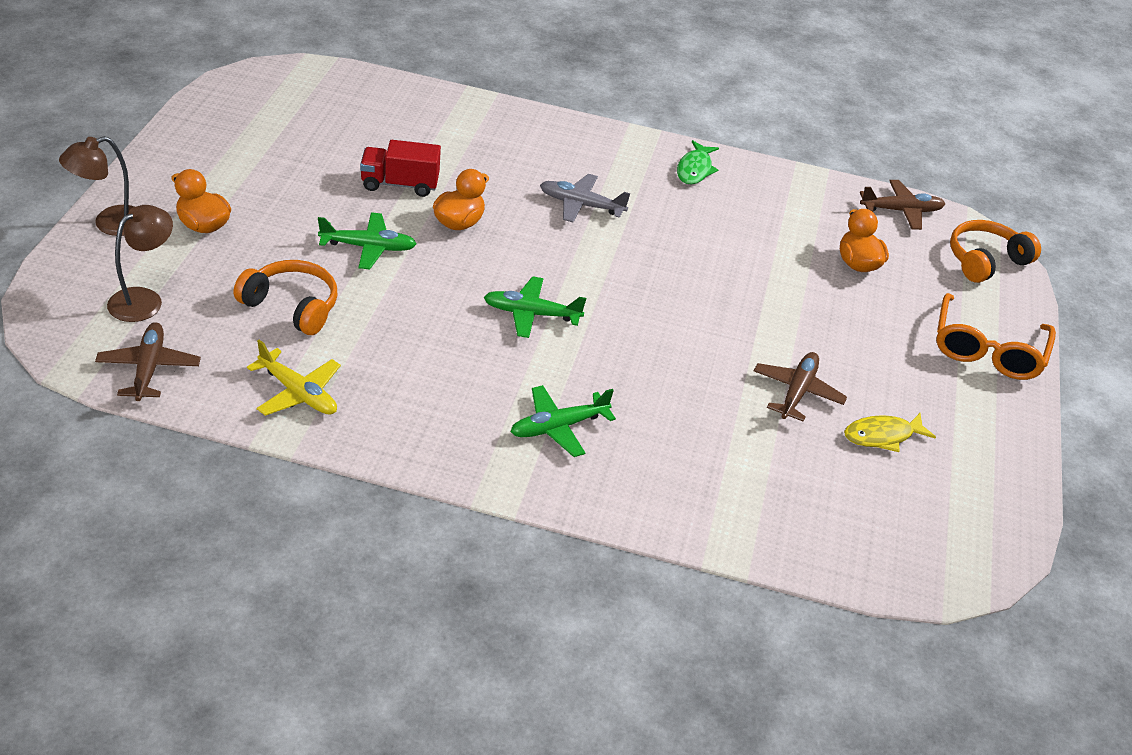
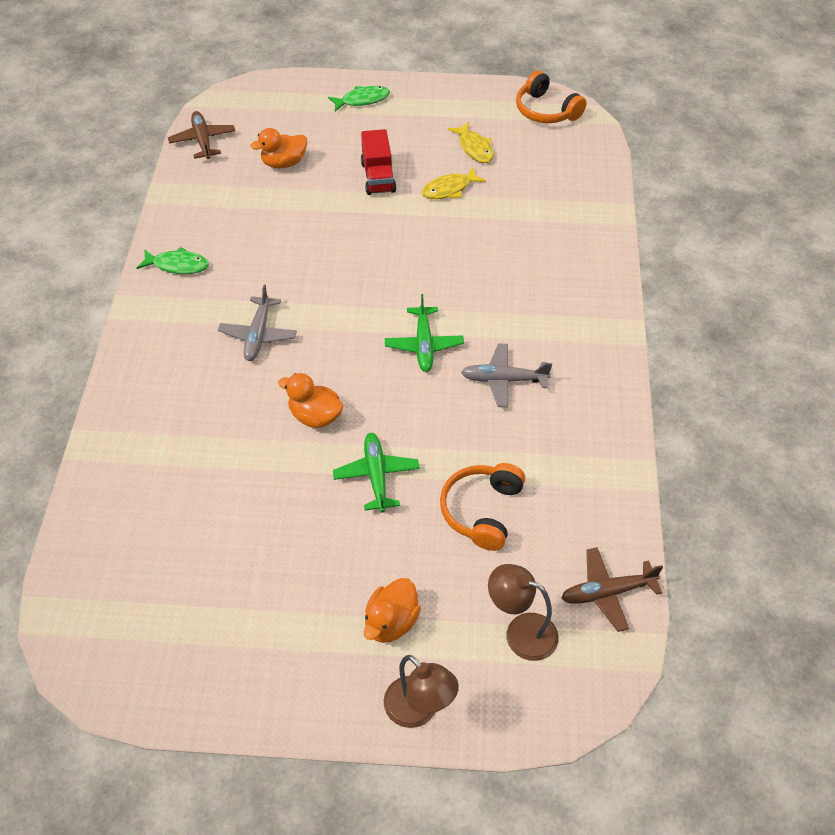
camera: 95 degrees left, 10 degrees up
(298, 393) = (586, 475): yellow plane -> none
(400, 184) = (267, 475): red truck -> red truck (378, 177)
(458, 363) = (504, 380): none -> grey plane
(558, 427) = (546, 309): green plane -> none
(797, 392) = (449, 189): brown plane -> yellow fish
(985, 260) = (255, 98): orange headphones -> orange headphones (546, 110)
(987, 350) = (362, 100): orange glasses -> green fish

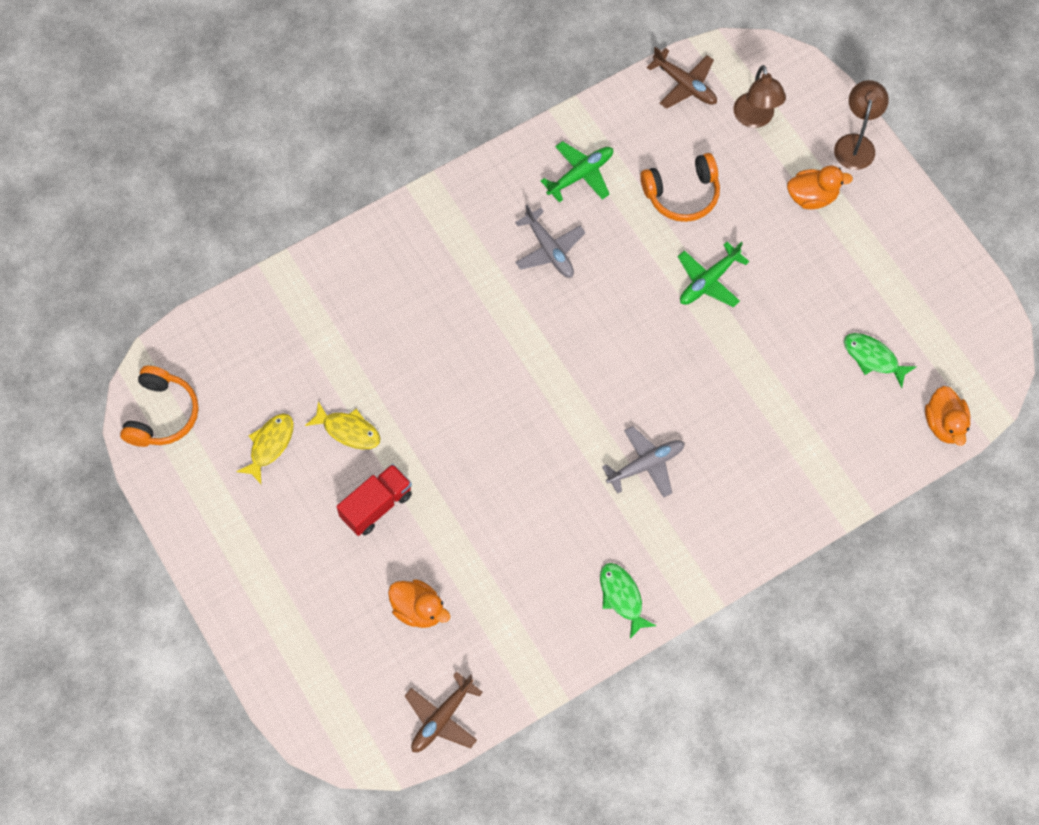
camera: 125 degrees left, 15 degrees up
(315, 416) = (691, 361): orange duck -> orange duck (944, 424)
(362, 100) = (264, 605): green fish -> green fish (873, 358)
(424, 345) = (557, 330): green plane -> green plane (580, 175)

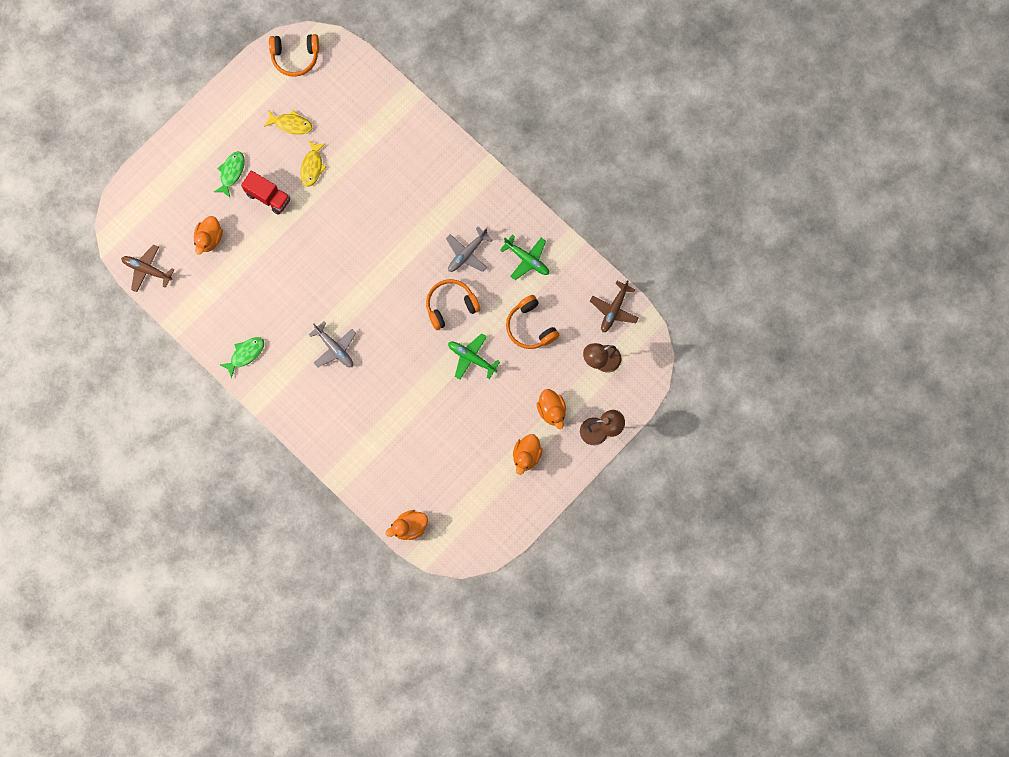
camera: 75 degrees right, 10 degrees up
(622, 290) = (450, 306): none -> orange headphones
(871, 244) = (526, 455): none -> orange duck
(873, 358) = (444, 473): green fish -> green fish (231, 172)

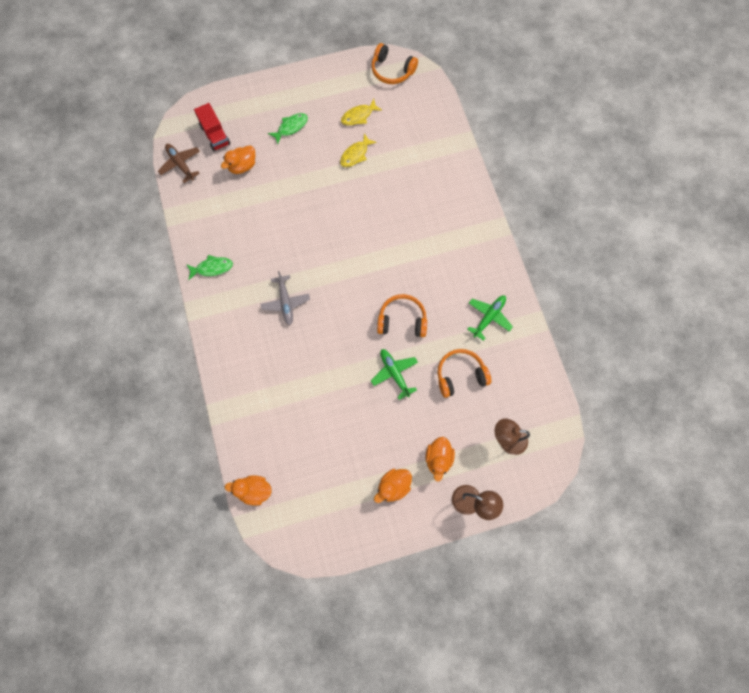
camera: 30 degrees right, 5 degrees down
(268, 196) = (307, 159): red truck -> red truck (215, 135)
(291, 124) = (358, 116): yellow fish -> yellow fish turned 105 degrees clockwise
(467, 253) = (440, 285): grey plane -> none
(527, 259) = (489, 317): green plane -> green plane turned 120 degrees counterclockwise
(530, 327) = (460, 375): orange headphones -> orange headphones turned 75 degrees clockwise
(614, 309) = (542, 401): brown plane -> none

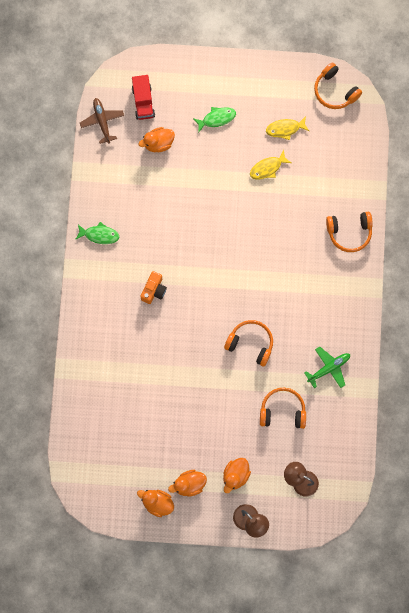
camera: 20 degrees right, 5 degrees up
(254, 491) = (72, 445): orange duck -> orange duck (157, 503)
(285, 302) = (154, 290): grey plane -> orange camera
(394, 373) = (226, 389): green plane -> none
(456, 186) = (349, 232): none -> orange headphones

